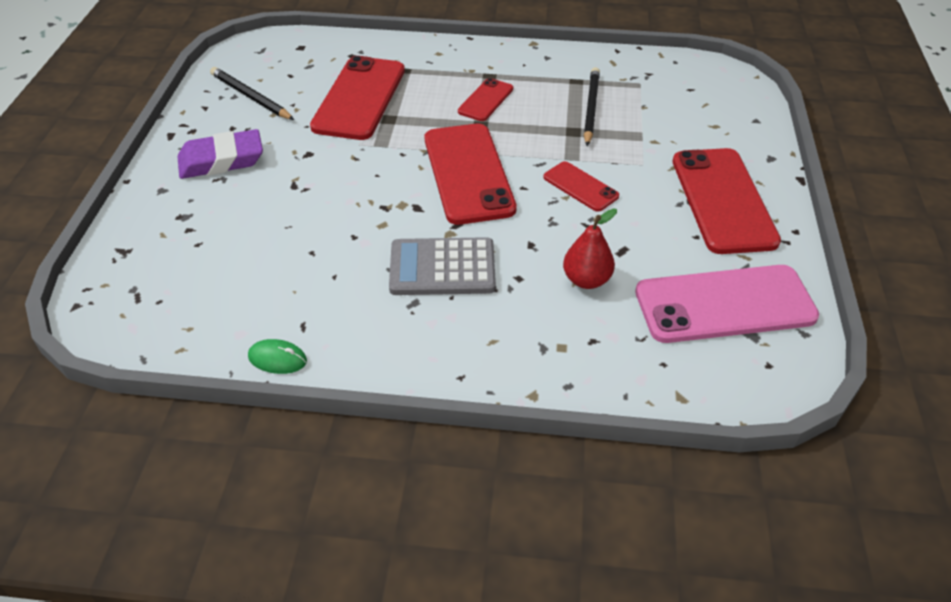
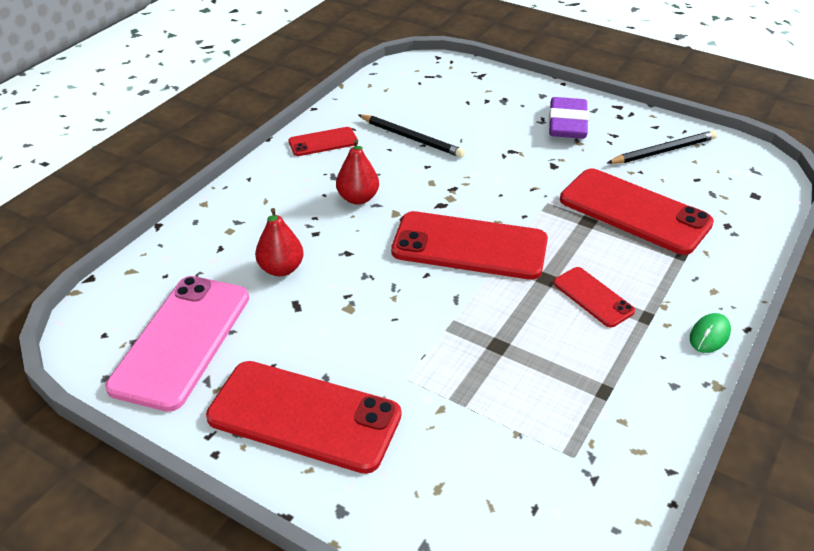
camera: 115 degrees right, 5 degrees down
(277, 359) = (331, 114): green mouse -> green mouse (709, 335)
(442, 268) = (358, 198): grey calculator -> red pear
(580, 187) = (401, 313): red phone -> red phone (323, 142)
(590, 108) = (536, 379): black pencil -> black pencil (411, 138)

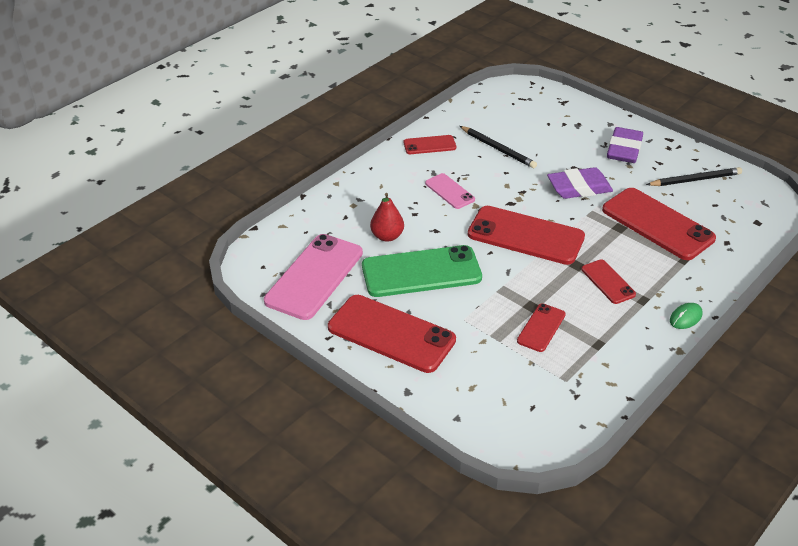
camera: 10 degrees right, 0 degrees up
(336, 315) = (421, 272): none -> green phone
(358, 198) = (449, 191): red pear -> pink phone
(519, 377) = (541, 328): none -> red phone
(524, 176) = (579, 188): none -> purple eraser

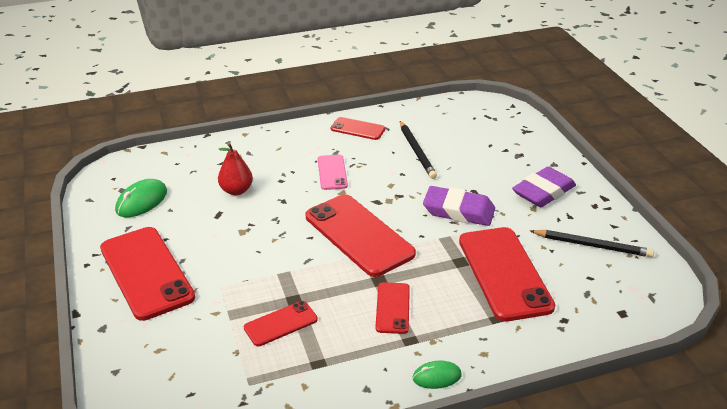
camera: 30 degrees right, 5 degrees down
(314, 277) = (141, 201): pink phone -> green mouse
(421, 272) = (230, 231): green phone -> none

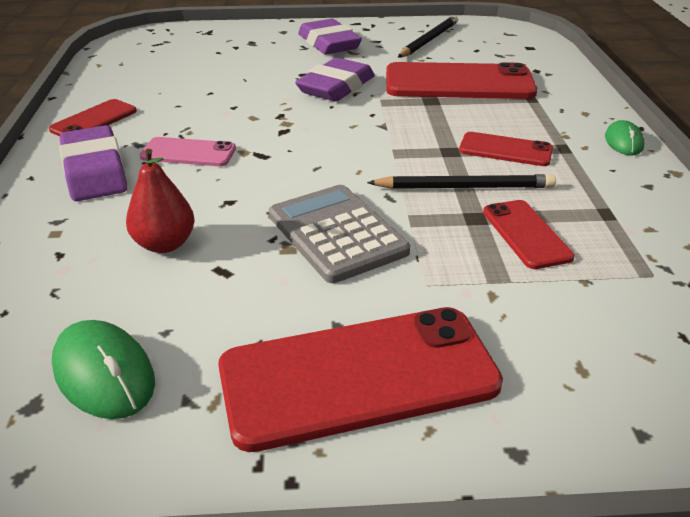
camera: 75 degrees left, 0 degrees up
(261, 246) = (337, 233): none -> grey calculator
(300, 148) = (94, 171): none -> purple eraser
(359, 235) = (351, 152): red phone -> none
(417, 151) = (192, 91): black pencil -> black pencil (464, 187)

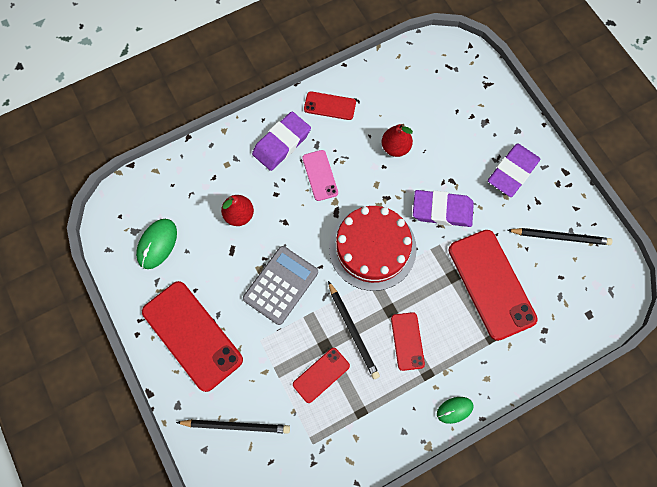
camera: 65 degrees right, 35 degrees up
(217, 94) = (395, 147): none -> red pear
(344, 141) = (372, 248): none -> red cake
(594, 364) = (236, 425): none -> black pencil

